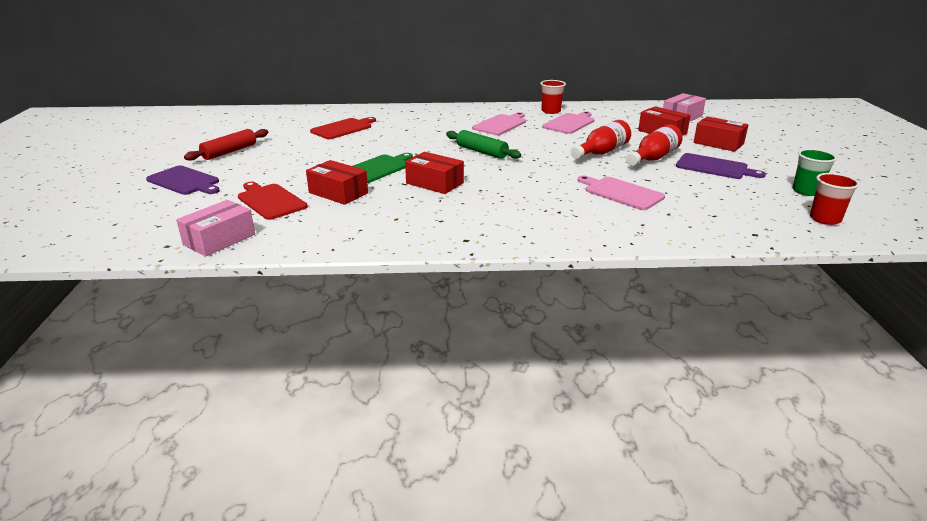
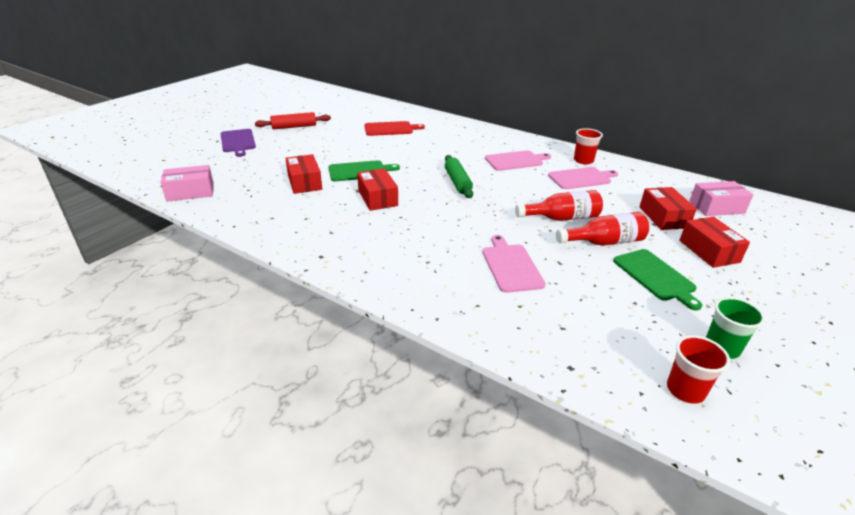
camera: 35 degrees right, 5 degrees up
(270, 201) = (258, 173): red cutting board -> none
(714, 167) = (655, 276): purple cutting board -> green cutting board

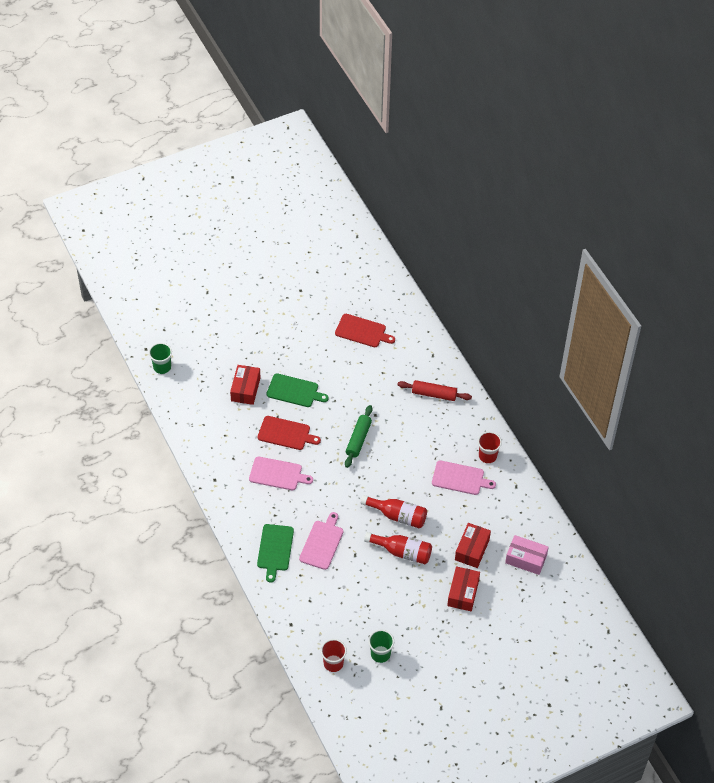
camera: 30 degrees right, 20 degrees up
(190, 192) = (162, 367): pink box -> green cup
(238, 142) = (223, 301): purple cutting board -> none
(294, 127) = (280, 292): red rolling pin -> red rolling pin (434, 394)
(377, 198) = (286, 433): red box -> red cutting board
(515, 161) = (430, 431): pink cutting board -> pink cutting board (278, 474)
(655, 276) = (402, 594): green cutting board -> green cutting board (275, 549)

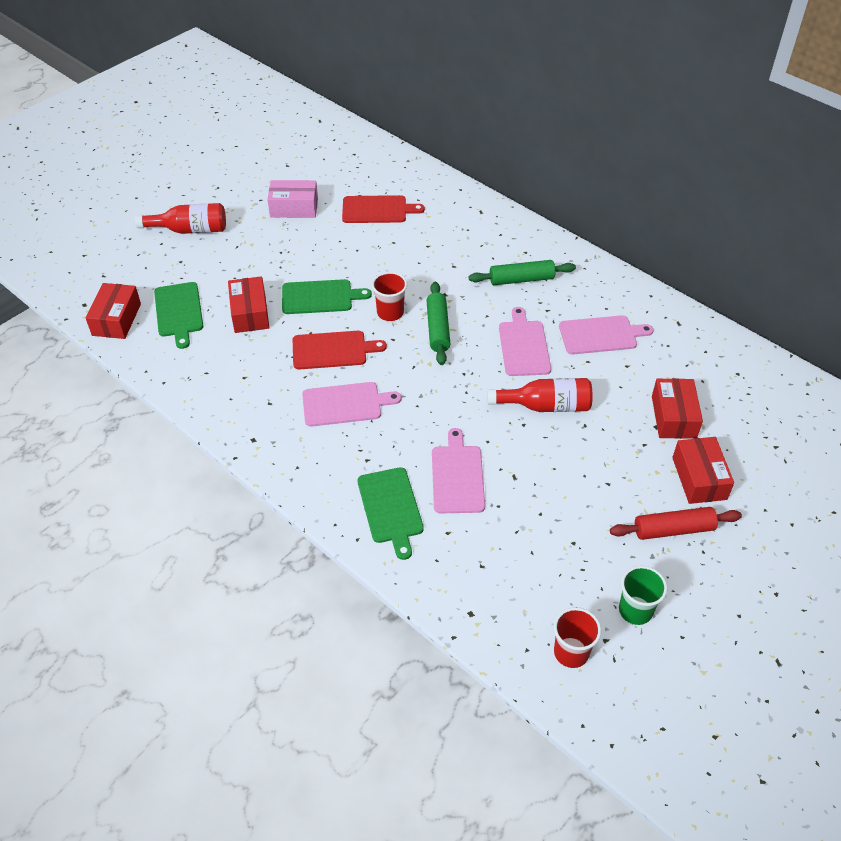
camera: 20 degrees left, 5 degrees down
(162, 367) = (116, 319): green cup -> red box
(202, 373) = (179, 312): none -> green cutting board
(402, 552) = (580, 451): red bottle -> red bottle (190, 230)
(406, 470) = (523, 346): none -> pink cutting board
(431, 420) = (521, 279): none -> green rolling pin
(434, 394) = (507, 251): red rolling pin -> red rolling pin (673, 529)
(487, 456) = (619, 299): red cup -> red cup (390, 313)
(526, 559) = (752, 406): pink box -> pink box (294, 208)

